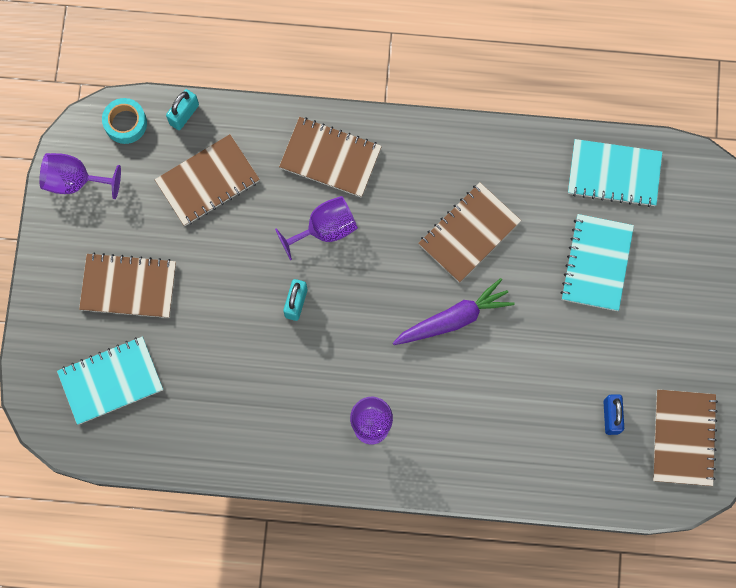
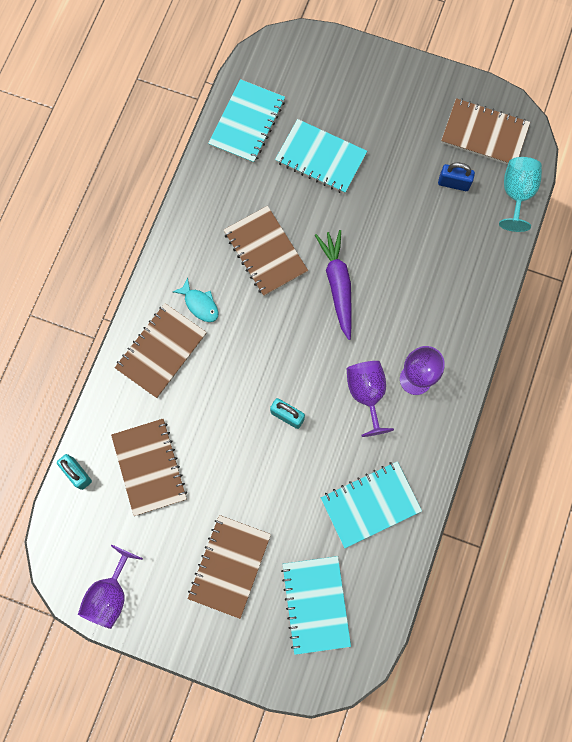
camera: 75 degrees left, 0 degrees up
(125, 123) = (68, 531): turquoise tape -> none
(225, 411) = (370, 504): none -> turquoise notebook
(325, 229) = (226, 373): purple goblet -> purple goblet (367, 394)
(391, 182) = (200, 304): none -> turquoise fish
(619, 491) = (516, 194): none -> turquoise goblet

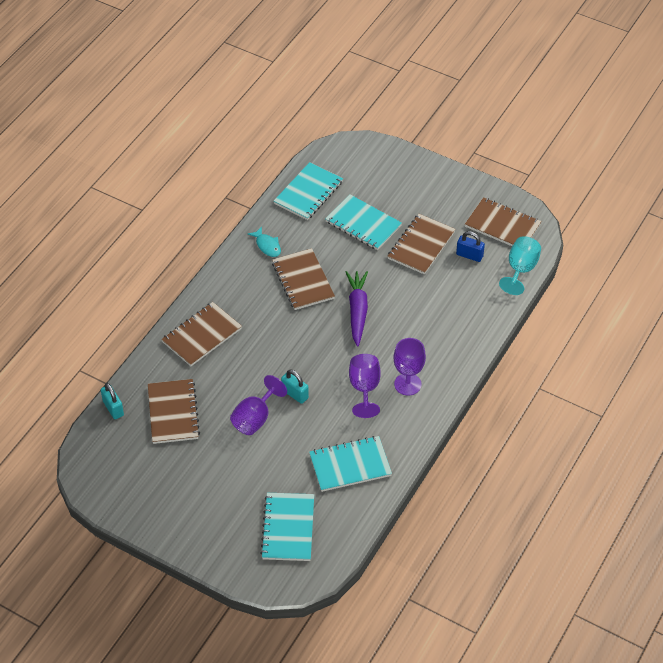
camera: 10 degrees right, 25 degrees down
(110, 594) = (120, 495): purple goblet -> purple goblet (255, 418)
(200, 304) = (241, 308): turquoise fish -> turquoise fish (267, 246)
(229, 566) = (222, 490): brown notebook -> brown notebook (421, 245)

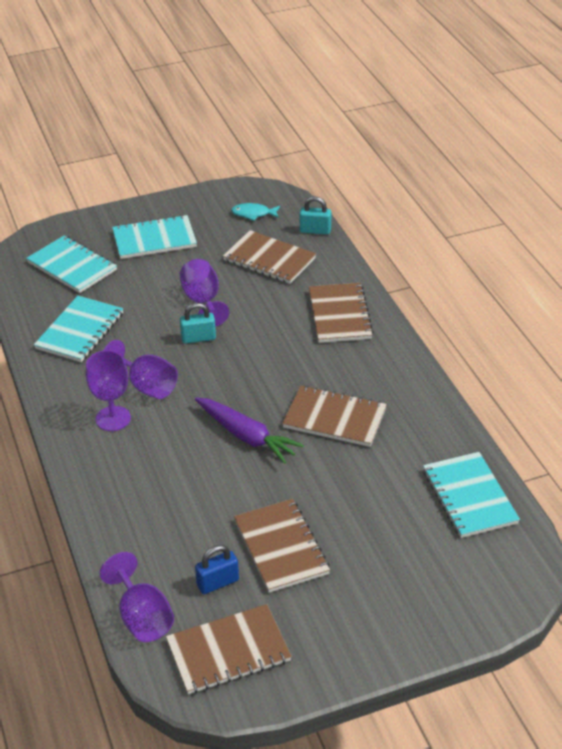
camera: 130 degrees right, 10 degrees down
(267, 246) = (415, 418): turquoise fish -> turquoise fish (253, 214)
(363, 224) = (369, 515): turquoise notebook -> turquoise notebook (154, 239)
(520, 270) = (142, 617): turquoise goblet -> purple goblet

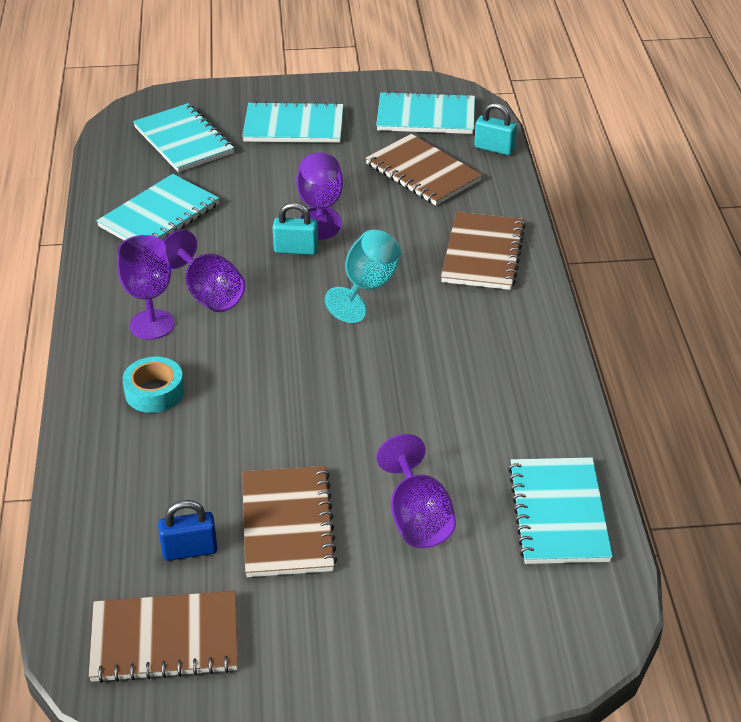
camera: 15 degrees right, 0 degrees up
(138, 470) = (154, 392): none -> turquoise tape
(142, 617) = (79, 571): purple goblet -> purple goblet (417, 518)
(247, 436) = (304, 378): purple carrot -> none
(253, 214) = (426, 116): turquoise fish -> turquoise notebook
(265, 357) = (367, 288): none -> turquoise goblet
(334, 418) = (423, 378): brown notebook -> none

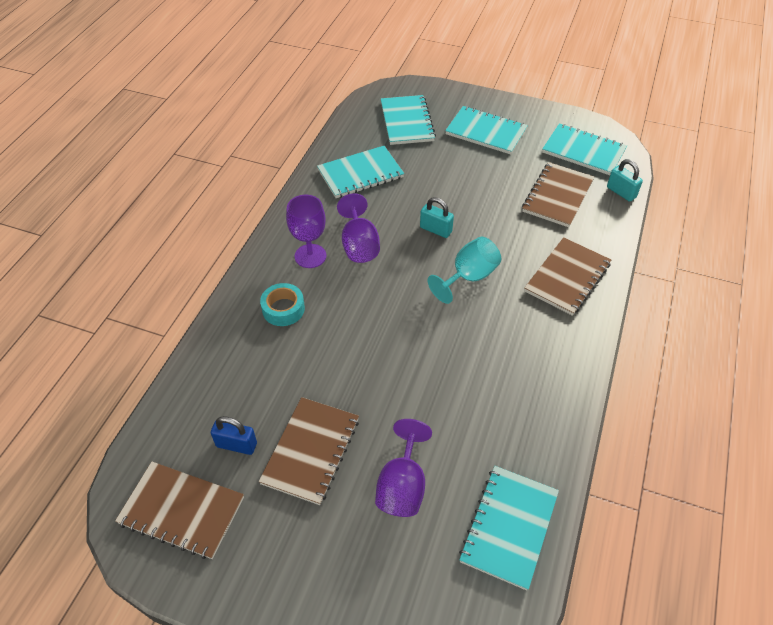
camera: 25 degrees right, 10 degrees up
(320, 208) = (470, 202): purple goblet -> none
(422, 172) = (557, 196): brown notebook -> brown notebook turned 45 degrees clockwise

